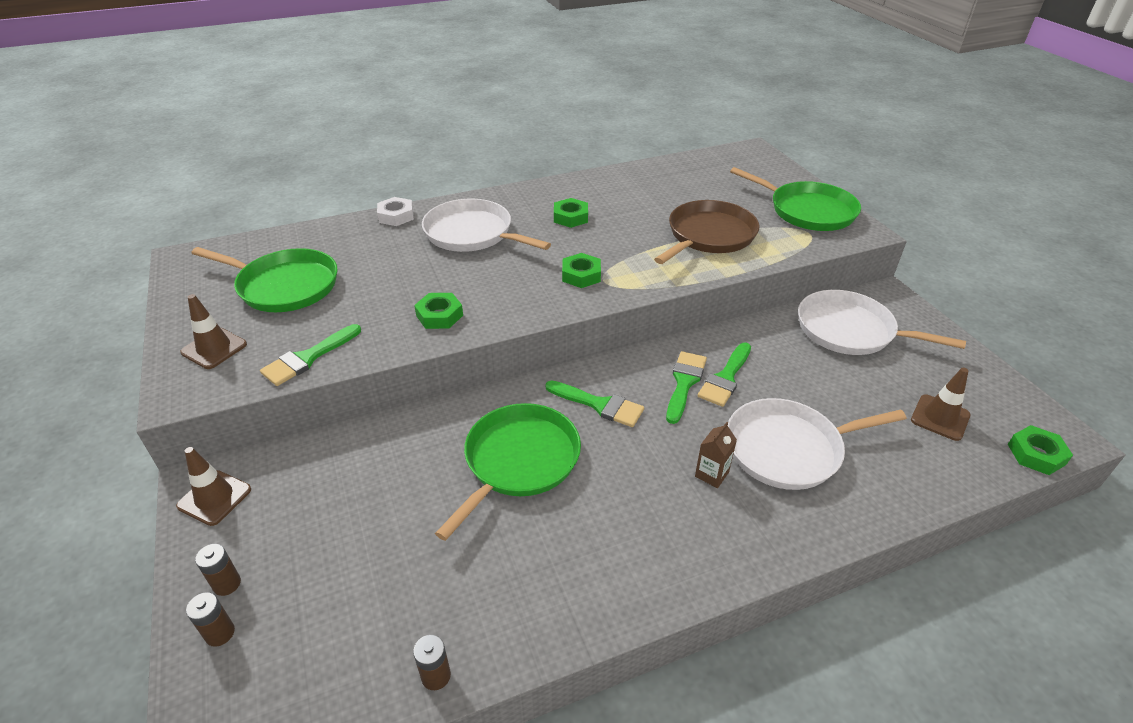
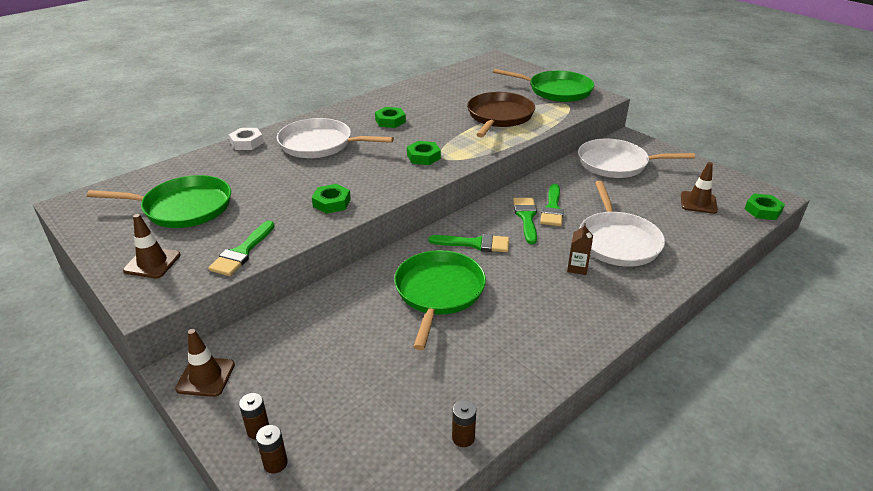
camera: 20 degrees left, 5 degrees down
(788, 449) = (617, 241): white pan -> white pan turned 60 degrees counterclockwise

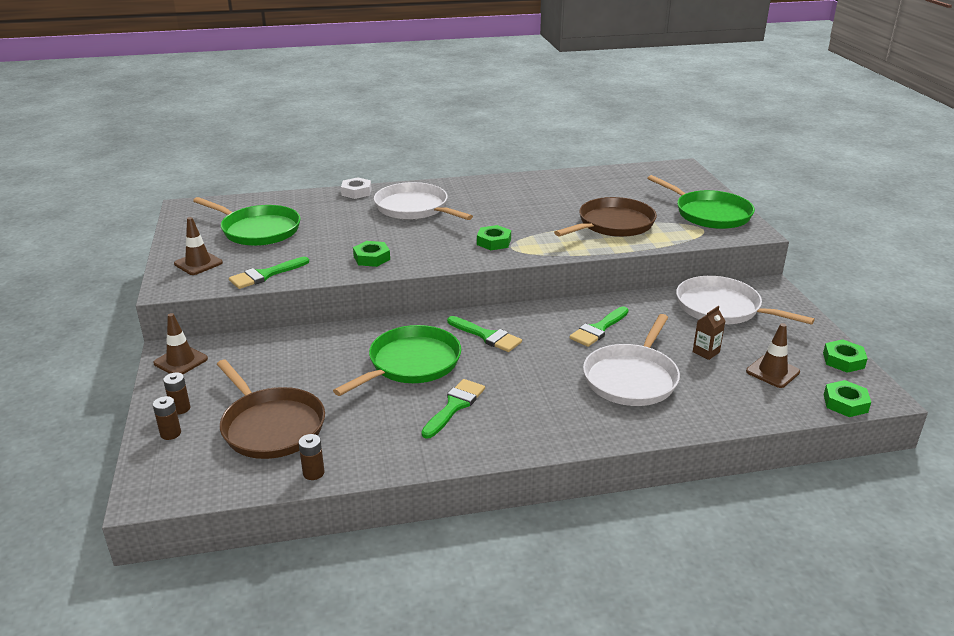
camera: 30 degrees right, 5 degrees down
(373, 408) = (271, 426): none -> brown pan
(390, 121) = (500, 203): green nut -> green nut (843, 360)
(526, 217) = (562, 329): green brush -> green brush (454, 406)
(577, 268) = (561, 387): brown carton -> brown carton (706, 352)

